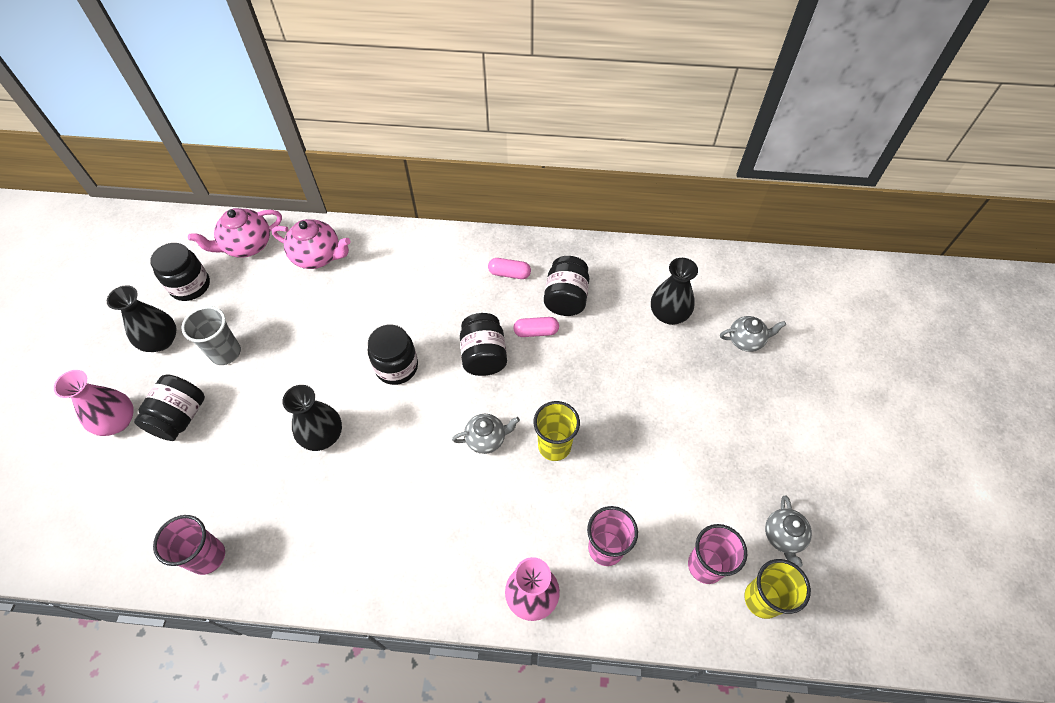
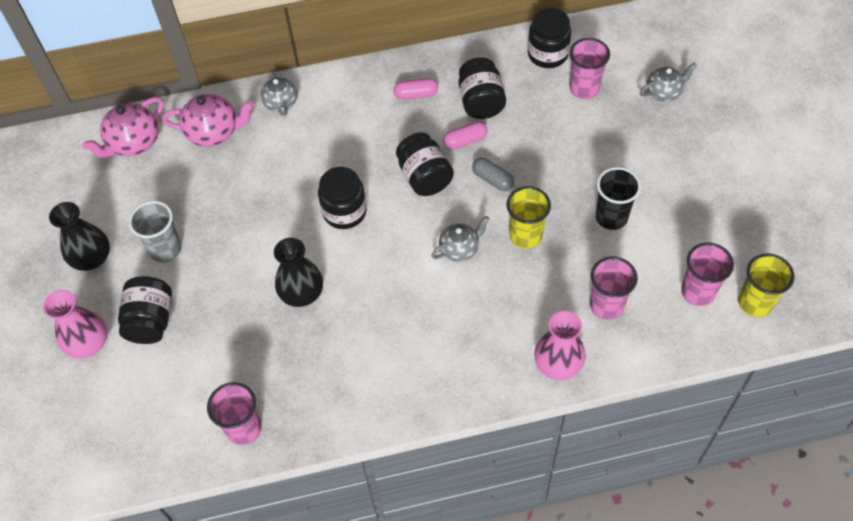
camera: 15 degrees left, 0 degrees up
(190, 286) = (94, 198): black jar -> black jar (547, 54)
(546, 378) = (492, 179): none -> grey capsule
(646, 454) = (611, 217): none -> black cup
(669, 314) = (584, 89): black vase -> pink cup
(783, 536) = (755, 248): grey teapot -> grey teapot (281, 103)

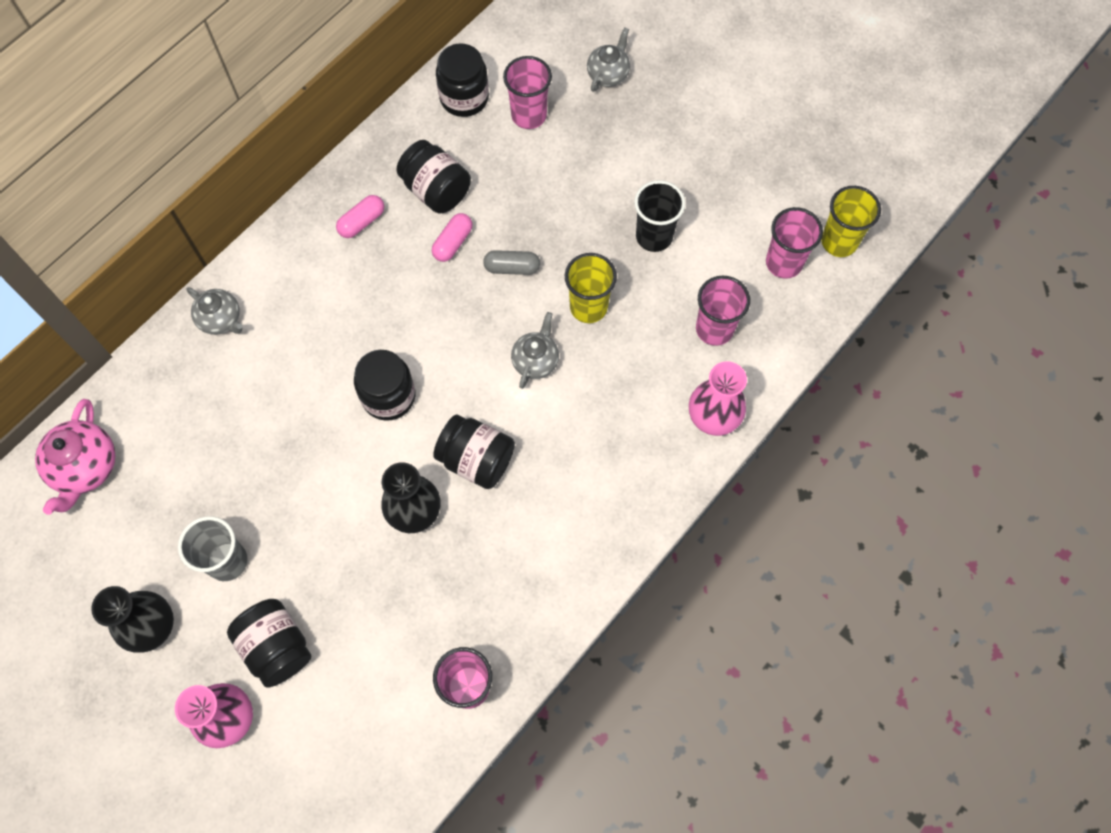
camera: 40 degrees left, 10 degrees up
(214, 132) = (171, 398): pink teapot -> none
(425, 177) = (442, 307): black jar -> black jar (476, 460)

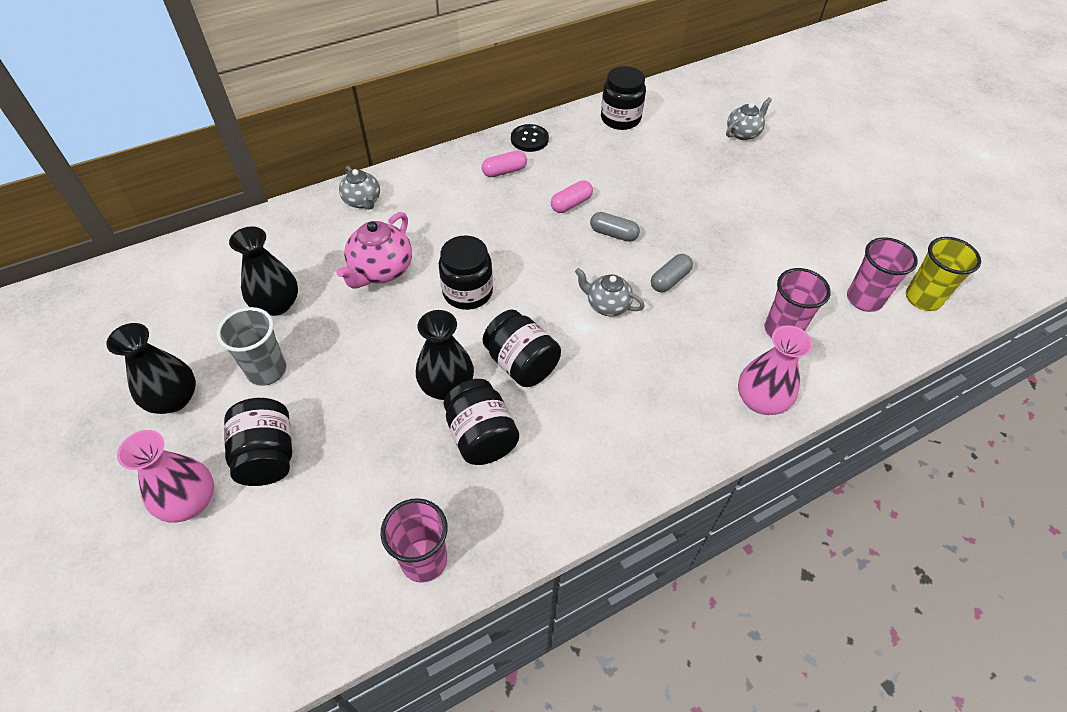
camera: 20 degrees right, 15 degrees down
(85, 468) = (200, 266): pink teapot -> pink teapot (381, 270)
(195, 483) = (276, 304): none -> black vase
(371, 165) = (529, 139): none -> black button
(436, 190) = (573, 167): black jar -> black jar (481, 436)
(529, 115) = (668, 141): pink cup -> none
(535, 360) = (607, 305): grey teapot -> grey teapot turned 105 degrees counterclockwise
(588, 307) = (670, 280): yellow cup -> grey capsule
(654, 236) = (747, 247): black cup -> none

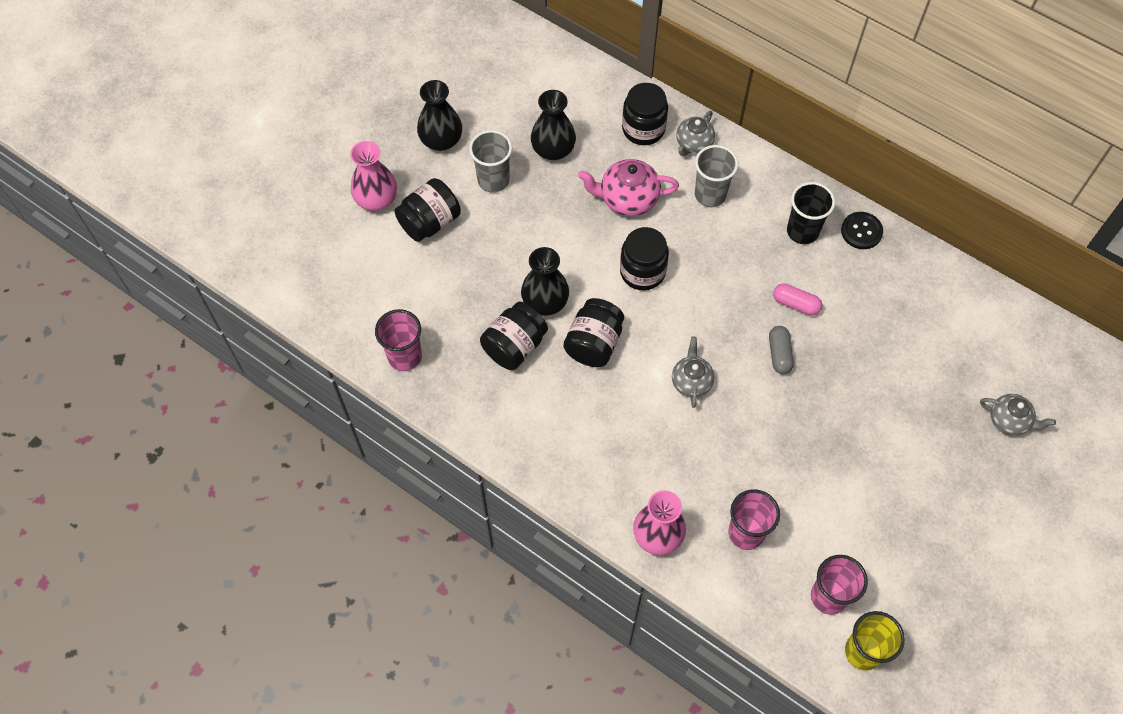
camera: 65 degrees right, 10 degrees up
(423, 212) = (710, 195): none -> grey cup
(504, 171) = (802, 231): pink capsule -> black cup
(620, 119) = (950, 297): black jar -> black jar (643, 129)
(670, 280) = (751, 421): grey capsule -> none

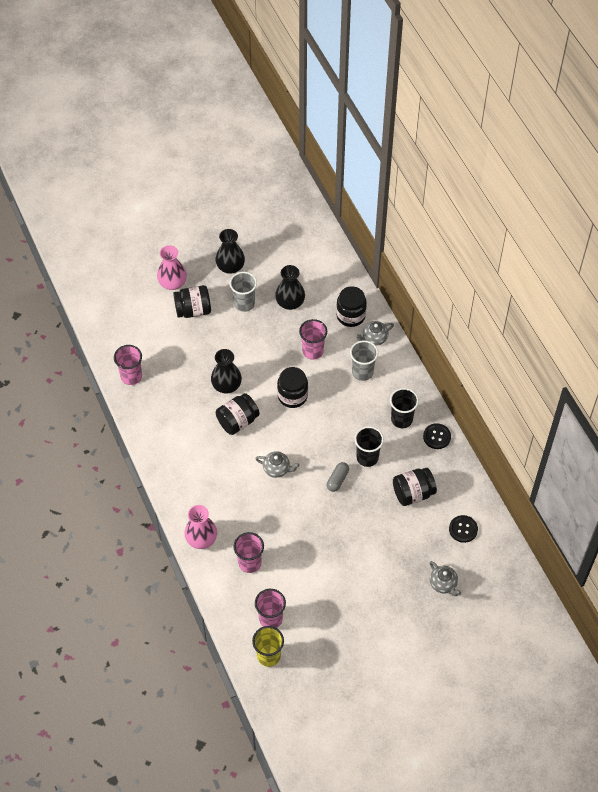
camera: 30 degrees right, 5 degrees down
(514, 346) = (193, 401): black jar -> black jar (413, 493)
(627, 199) = (313, 351): pink teapot -> pink cup
(691, 381) = (277, 469): grey teapot -> grey teapot turned 75 degrees clockwise
(795, 304) = (367, 457): pink capsule -> black cup
(980, 335) = (463, 529): none -> black button

